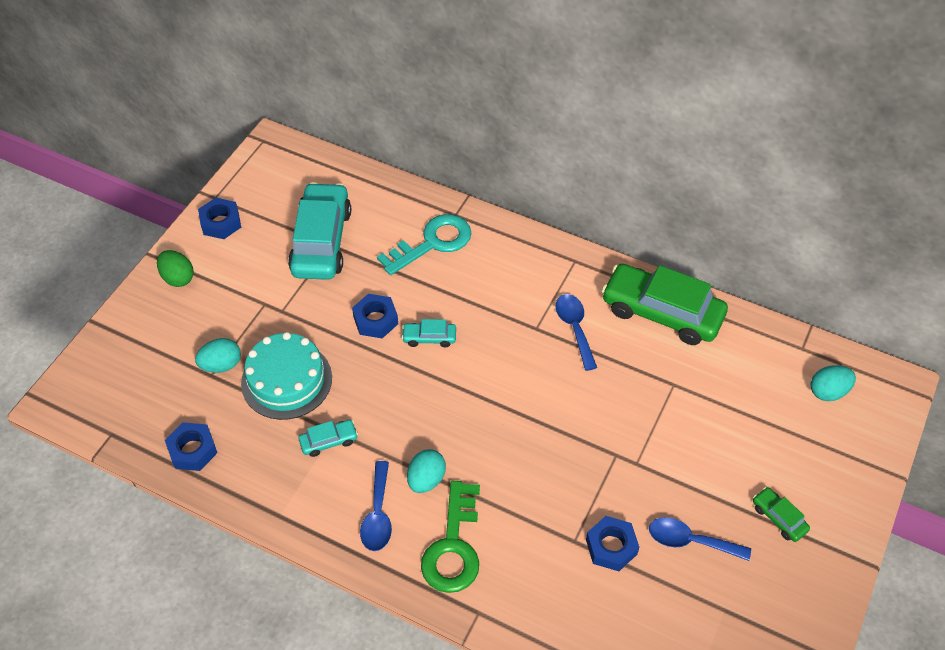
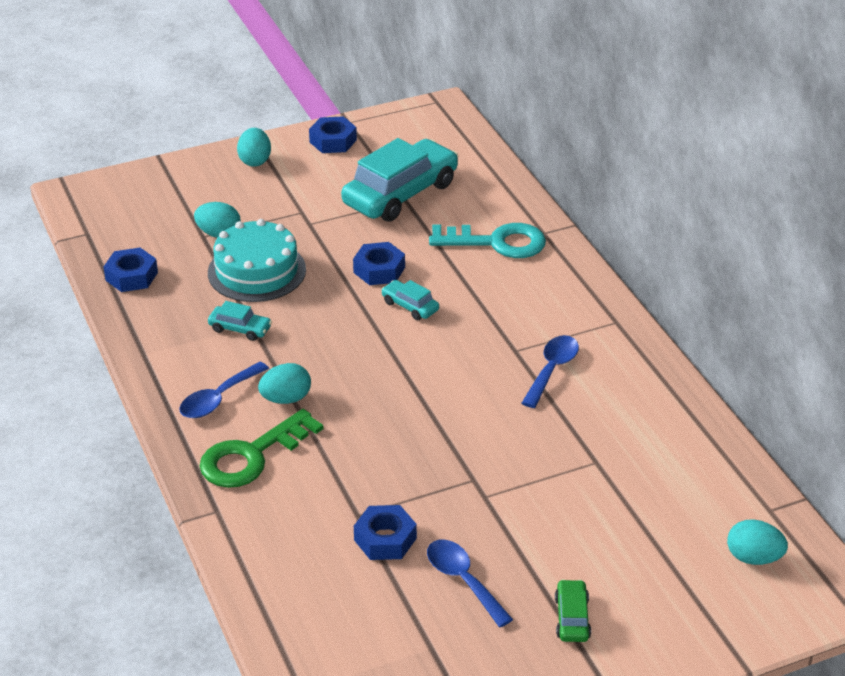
camera: 40 degrees right, 15 degrees down
(178, 278) = (255, 161): green egg -> turquoise egg
(662, 312) = (654, 404): green car -> none

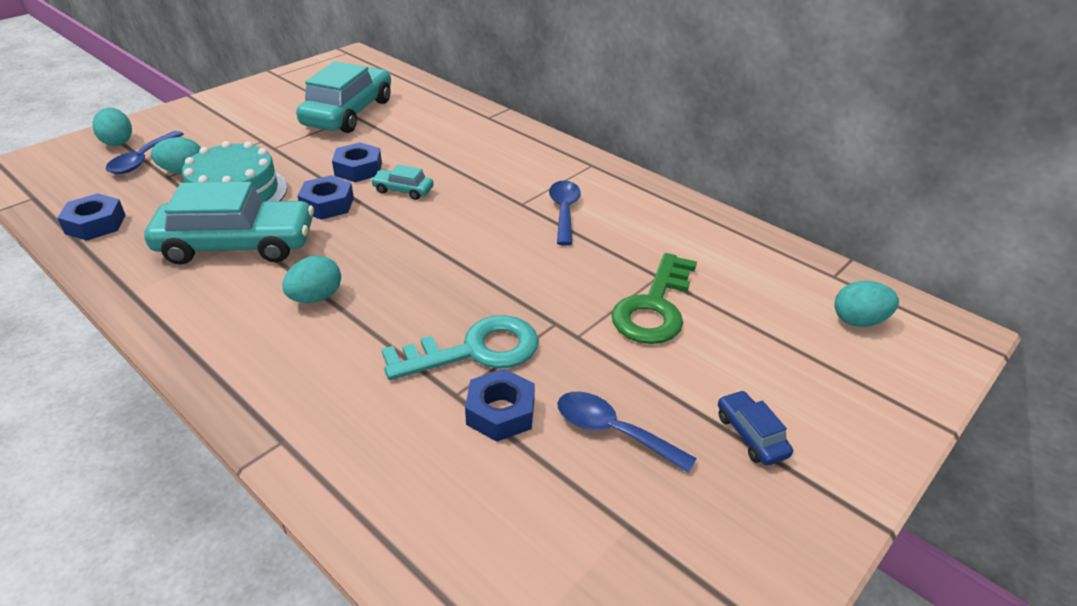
camera: 25 degrees left, 0 degrees up
(218, 399) = (237, 316): blue spoon -> blue spoon (142, 160)
(240, 329) = (237, 245): turquoise car -> turquoise car, size x2.27
(251, 456) = (301, 365): green key -> green key (654, 307)
(255, 161) = (199, 113): turquoise egg -> turquoise egg (118, 142)
(333, 141) = (268, 89): blue nut -> blue nut (327, 204)
(497, 242) = (453, 130): turquoise key -> turquoise key (475, 350)
(572, 618) = (751, 435): green car -> blue car

